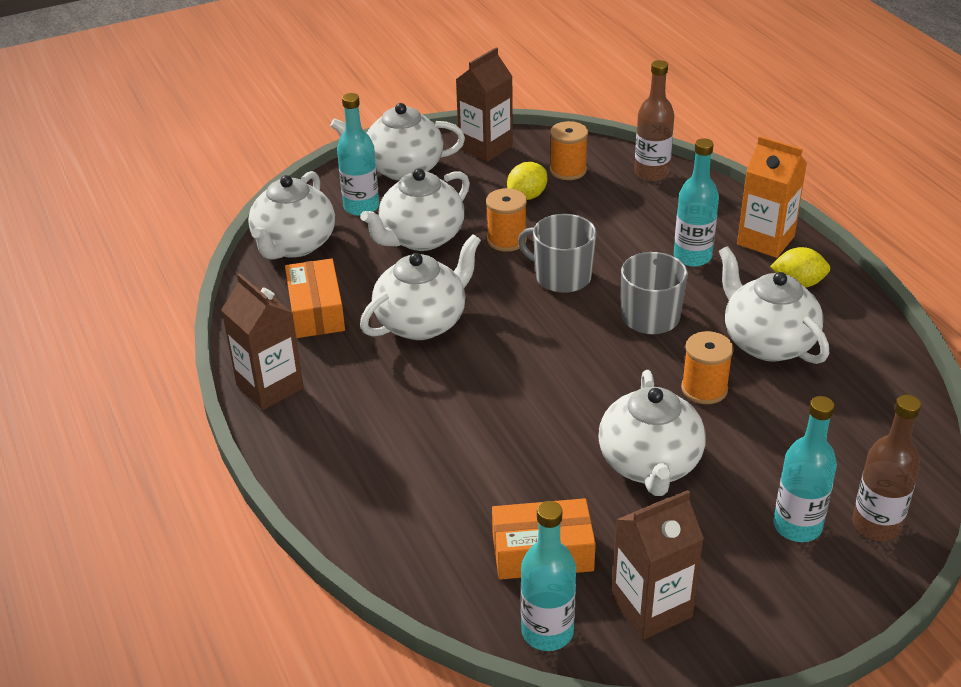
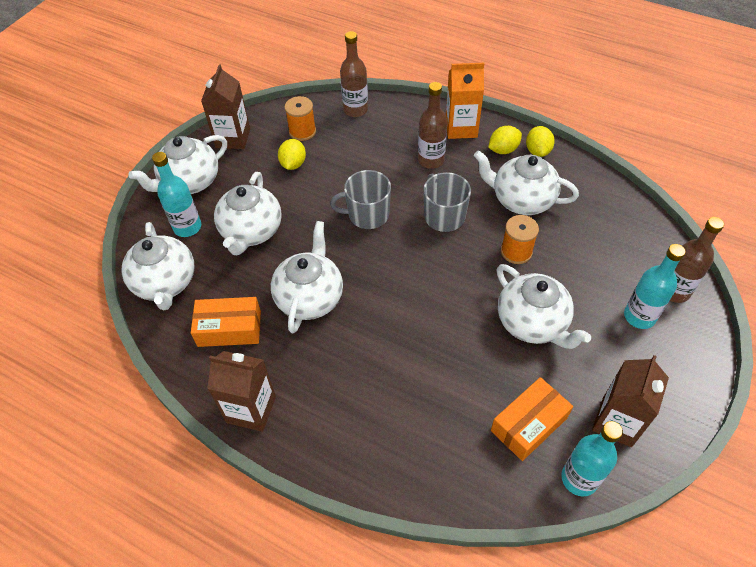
camera: 35 degrees left, 15 degrees up
(316, 311) = (229, 328): orange box -> orange box turned 45 degrees counterclockwise
(506, 240) = (309, 204): orange spool -> none
(692, 257) = (431, 160): turquoise bottle -> brown bottle
(844, 303) = (537, 151): none -> yellow lemon

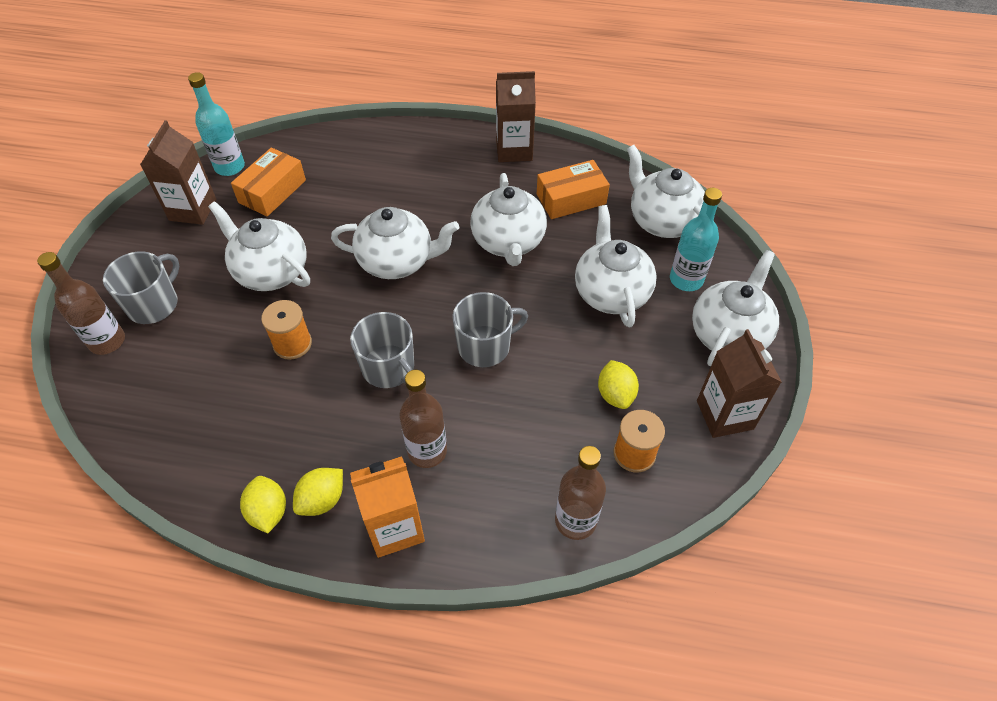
camera: 160 degrees right, 0 degrees up
(521, 200) = (289, 418): white teapot -> white teapot (397, 261)
(639, 316) = (154, 304): turquoise bottle -> grey mug

